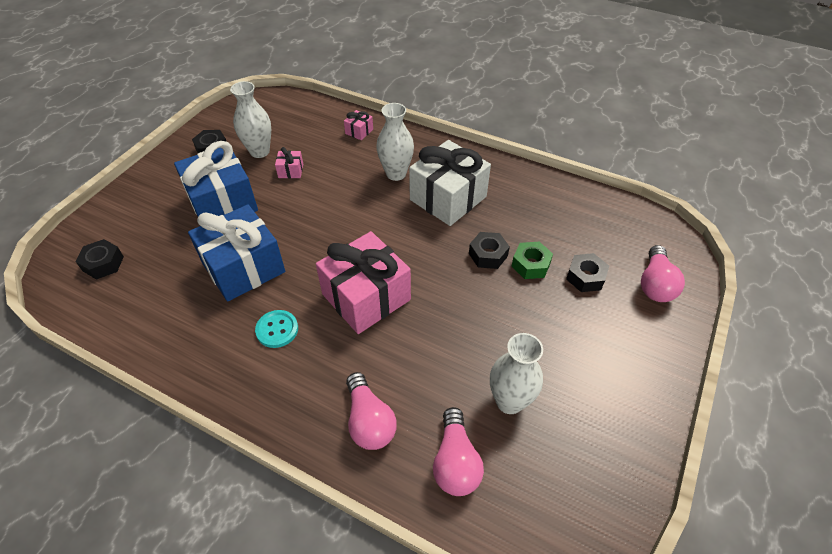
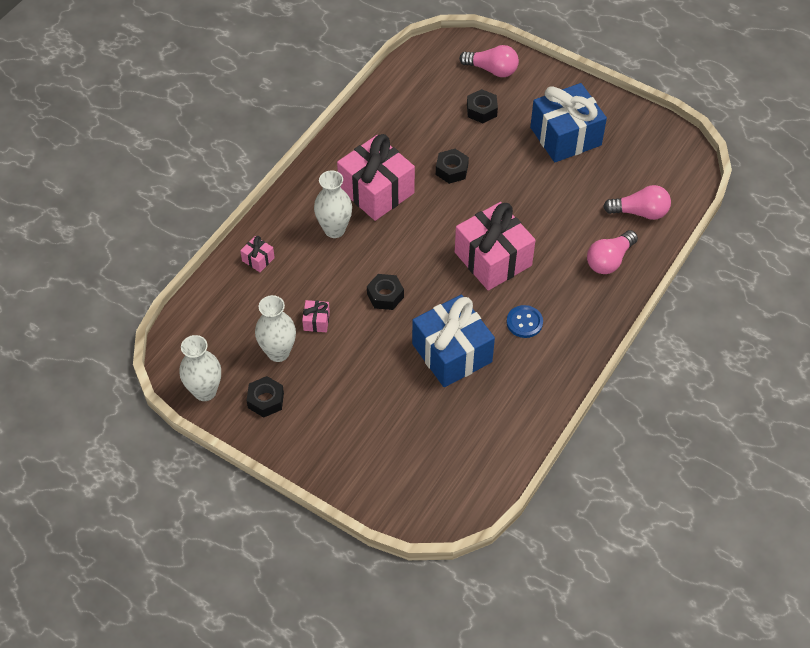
camera: 85 degrees left, 5 degrees up
(103, 263) = (437, 475): black nut -> black nut (385, 295)
(222, 203) = (359, 380): blue gift -> blue gift (565, 136)
(277, 330) = (524, 322): turquoise button -> blue button
(369, 421) = (609, 260): pink light bulb -> pink light bulb turned 150 degrees clockwise
(448, 198) = (376, 191): white gift -> pink gift
(509, 401) = (594, 176): white vase -> white vase (205, 391)
(530, 265) = (465, 143): green nut -> none

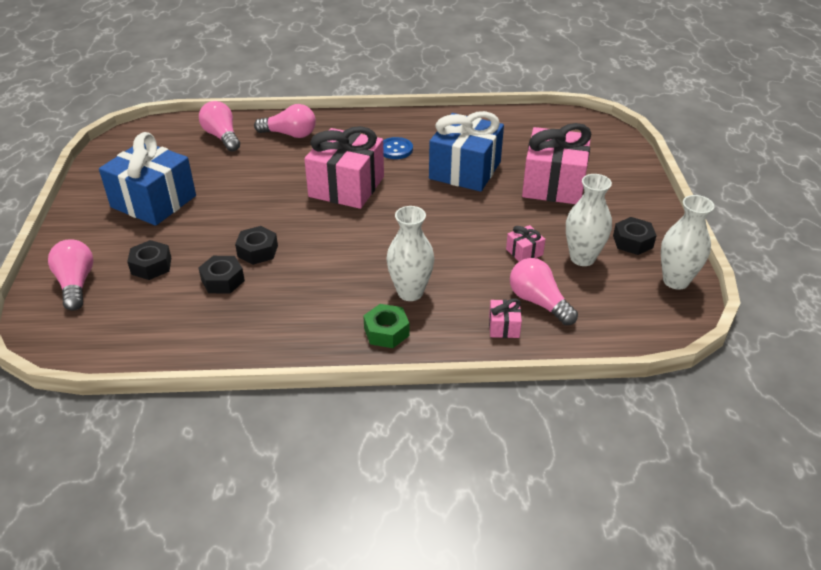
camera: 125 degrees left, 15 degrees down
(261, 293) = (538, 302): none -> pink light bulb
(309, 197) = (386, 332): none -> green nut
(376, 191) = (331, 288): pink gift -> pink gift (553, 184)
(385, 295) = (450, 226): black nut -> black nut (223, 280)

